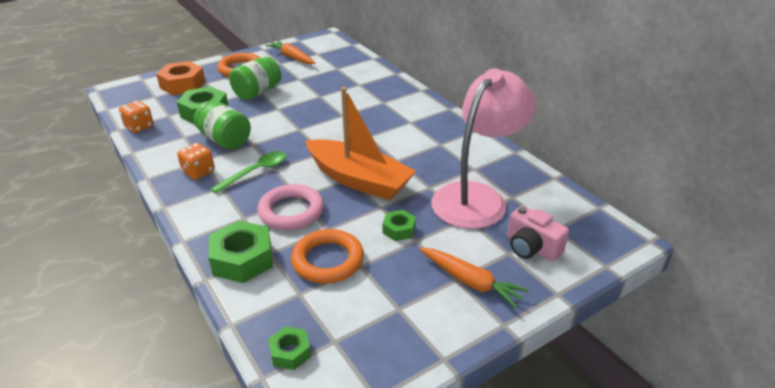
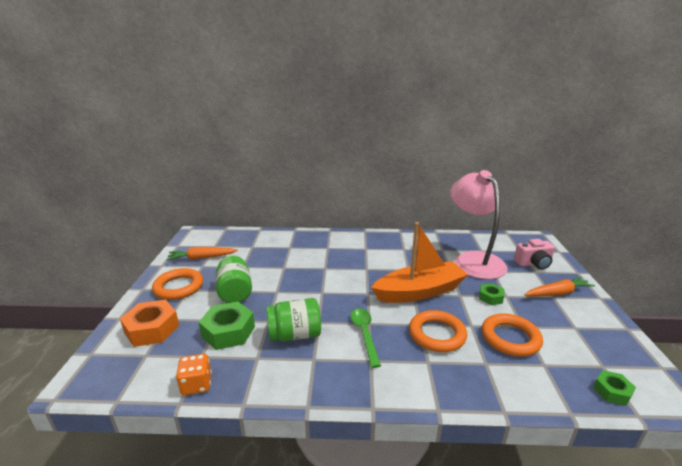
camera: 55 degrees left, 10 degrees down
(198, 172) = (332, 367): orange dice -> none
(242, 259) = (487, 381): green nut -> none
(291, 211) = (437, 334): pink ring -> orange ring

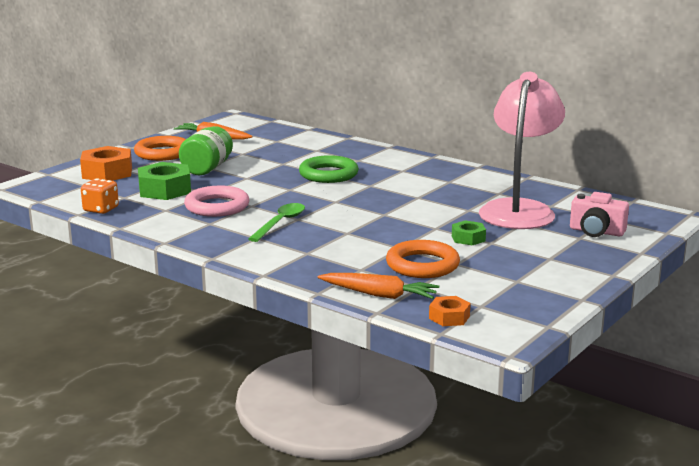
camera: 35 degrees right, 5 degrees down
(295, 335) = (217, 206): green jar -> pink ring
(328, 268) = (328, 174): none -> green ring
(419, 292) = (394, 214): orange boat -> none
(437, 334) = (350, 242): orange ring -> none
(557, 293) = (563, 257): orange carrot -> orange carrot (379, 295)
(612, 391) = (449, 317): green nut -> orange nut

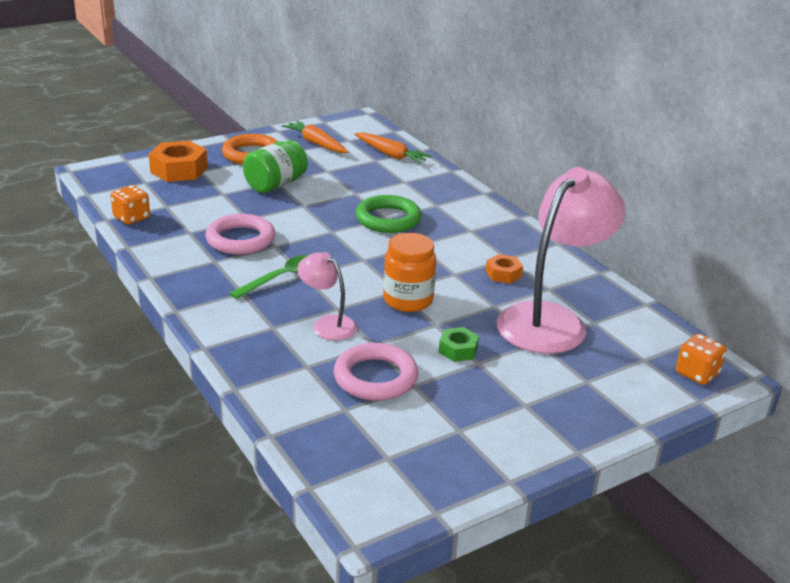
camera: 20 degrees right, 10 degrees up
(164, 190) = (211, 205): green nut -> none
(350, 243) = (327, 324): none -> pink lamp
(379, 295) = (293, 409): orange carrot -> orange carrot (391, 155)
(398, 218) = (408, 300): none -> orange jar
(422, 265) = (375, 377): orange ring -> pink ring
(449, 317) = (338, 466): orange nut -> orange nut (503, 274)
(596, 232) = (614, 377): pink camera -> none
(650, 219) = (697, 373): none -> orange dice

